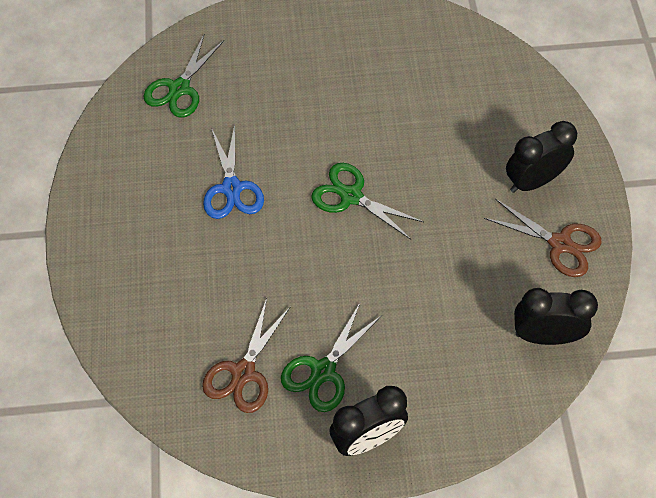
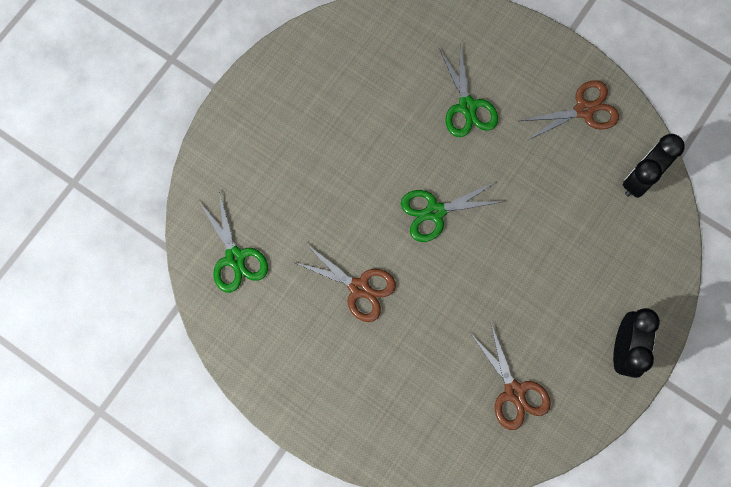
camera: 50 degrees left, 15 degrees up
(232, 188) = (359, 287): blue scissors -> brown scissors
(323, 371) = (554, 338): green scissors -> green scissors (467, 106)
(532, 181) = (523, 84): black clock -> none

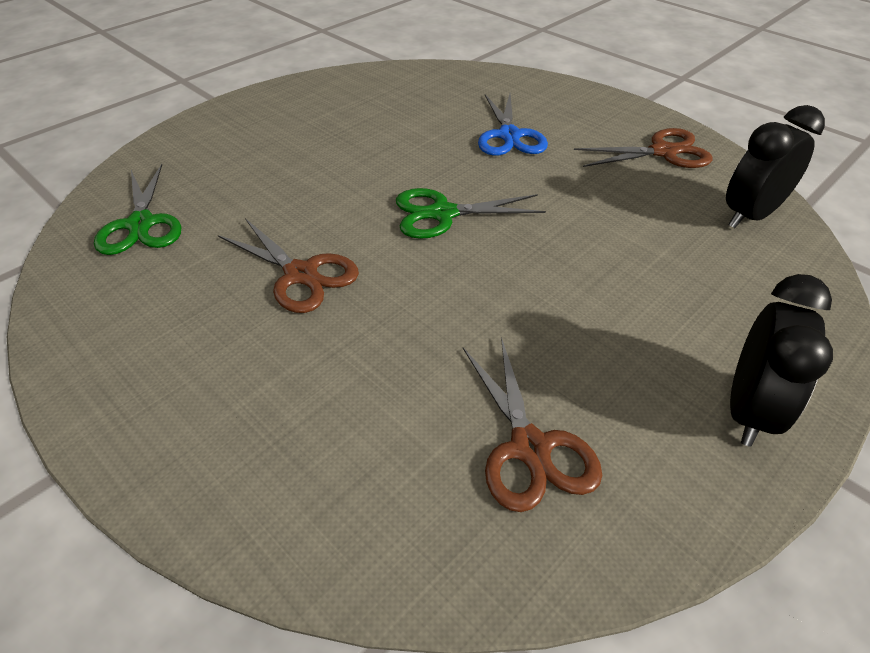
camera: 10 degrees right, 30 degrees down
(467, 106) = (509, 136): green scissors -> blue scissors

